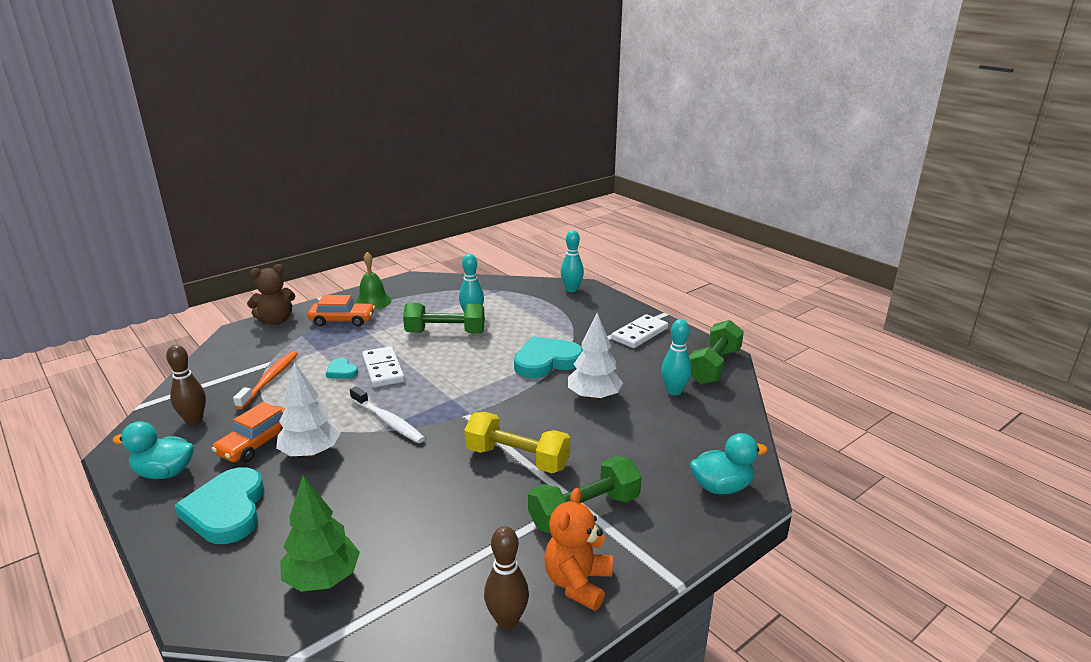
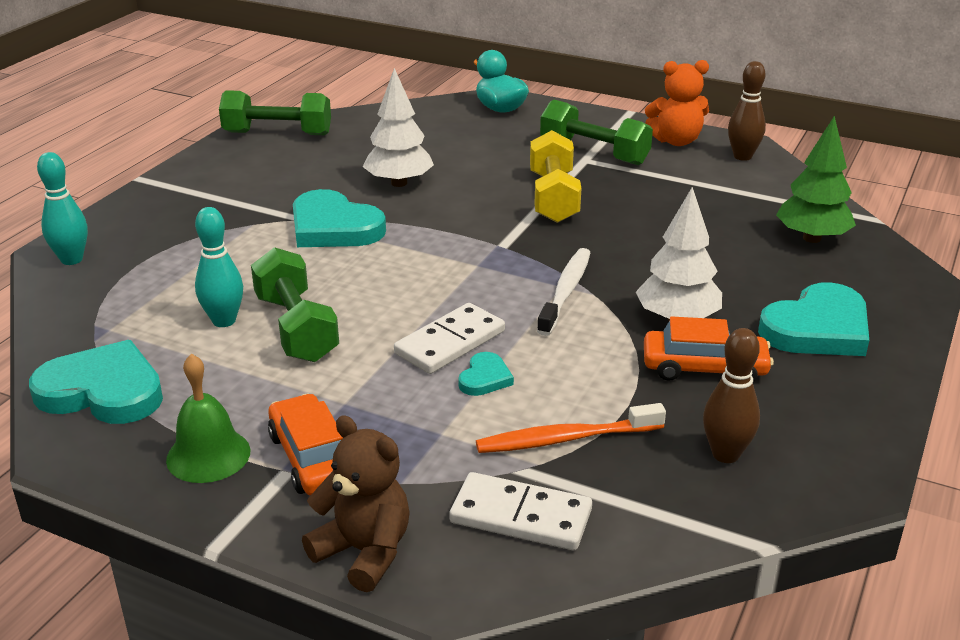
camera: 115 degrees left, 5 degrees up
(164, 473) = (832, 410): turquoise duck -> none
(444, 287) = (103, 391): none -> turquoise heart
(639, 334) = (214, 184): white domino -> white domino (520, 516)
(674, 391) = (351, 146): turquoise bowling pin -> none

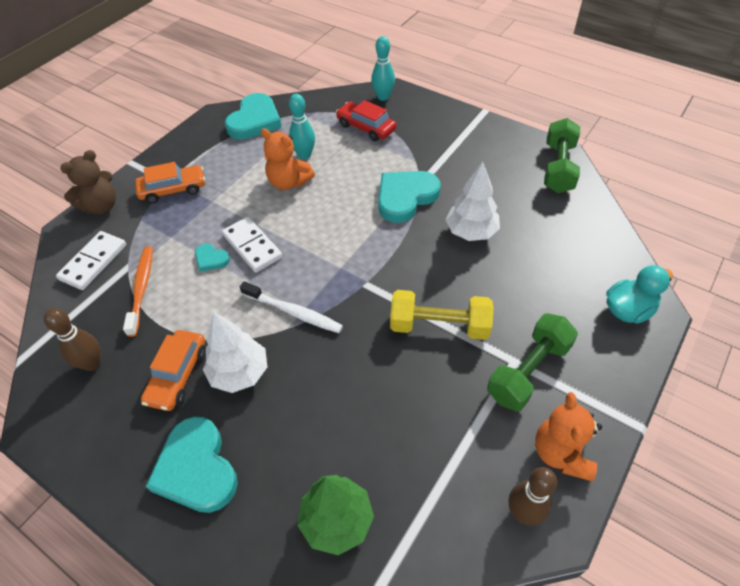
camera: 100 degrees right, 20 degrees up
(157, 269) = (366, 127): none -> red car
(208, 455) = (191, 156): green bell -> none
(296, 328) = (288, 182): green dumbbell -> orange teddy bear

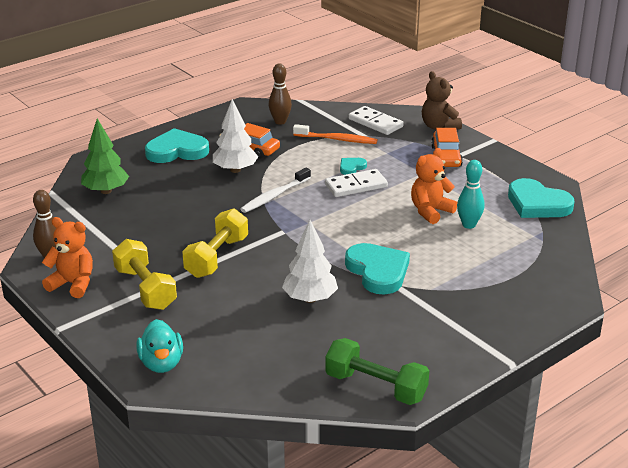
camera: 105 degrees right, 20 degrees down
(366, 127) = (502, 268): red car -> none
(383, 97) = (559, 290): turquoise bowling pin -> none
(528, 371) = (145, 289): green dumbbell -> yellow dumbbell

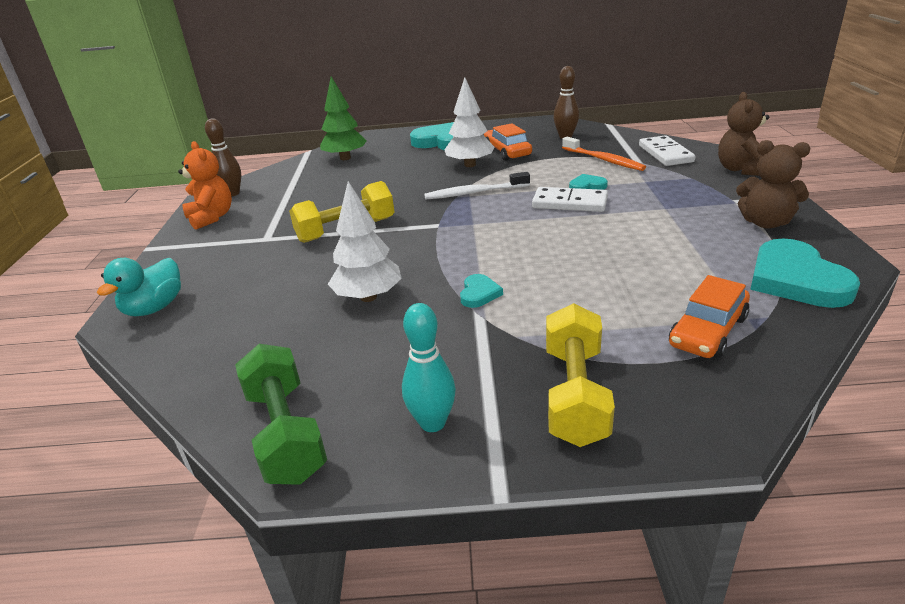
camera: 40 degrees right, 0 degrees up
(145, 289) = (251, 238): yellow dumbbell -> yellow dumbbell (575, 394)
(378, 271) = (479, 293): turquoise heart -> turquoise heart, size x0.48
(430, 211) = (626, 249): orange teddy bear -> none
(446, 156) = (715, 199): orange car -> orange car (707, 331)
(468, 225) = (660, 277): turquoise bowling pin -> turquoise bowling pin (432, 423)
(490, 168) = (765, 223): none -> brown teddy bear

